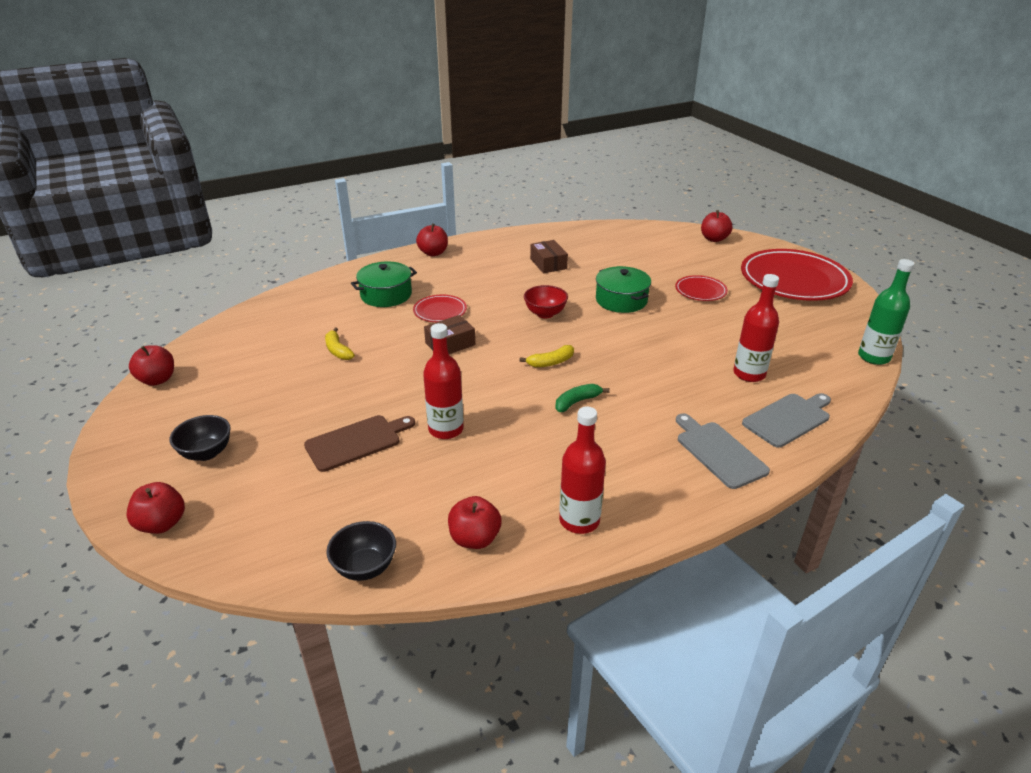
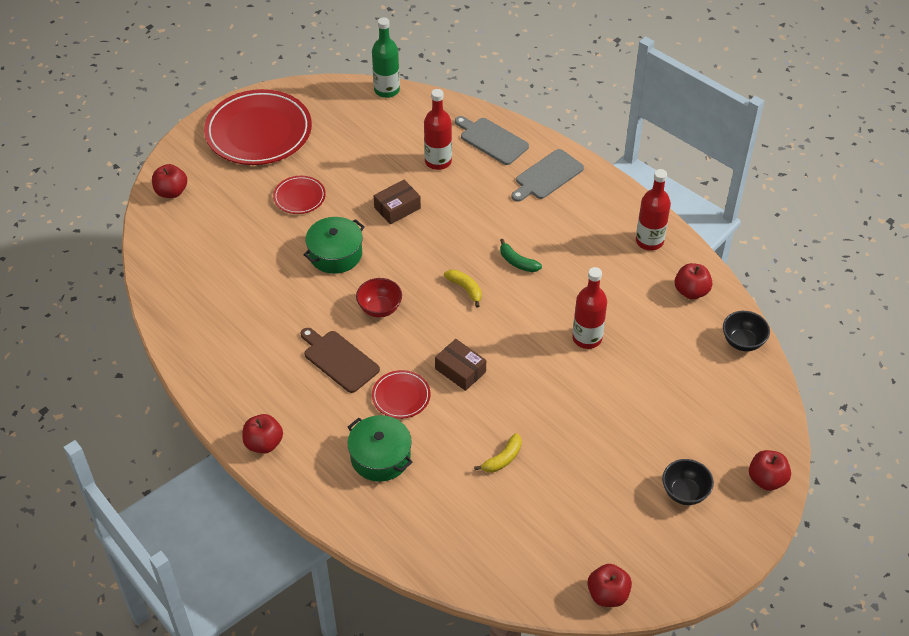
camera: 105 degrees left, 15 degrees up
(356, 442) = (626, 392): brown cutting board -> brown cutting board (339, 360)
(548, 264) = (267, 326): brown box -> brown box (397, 208)

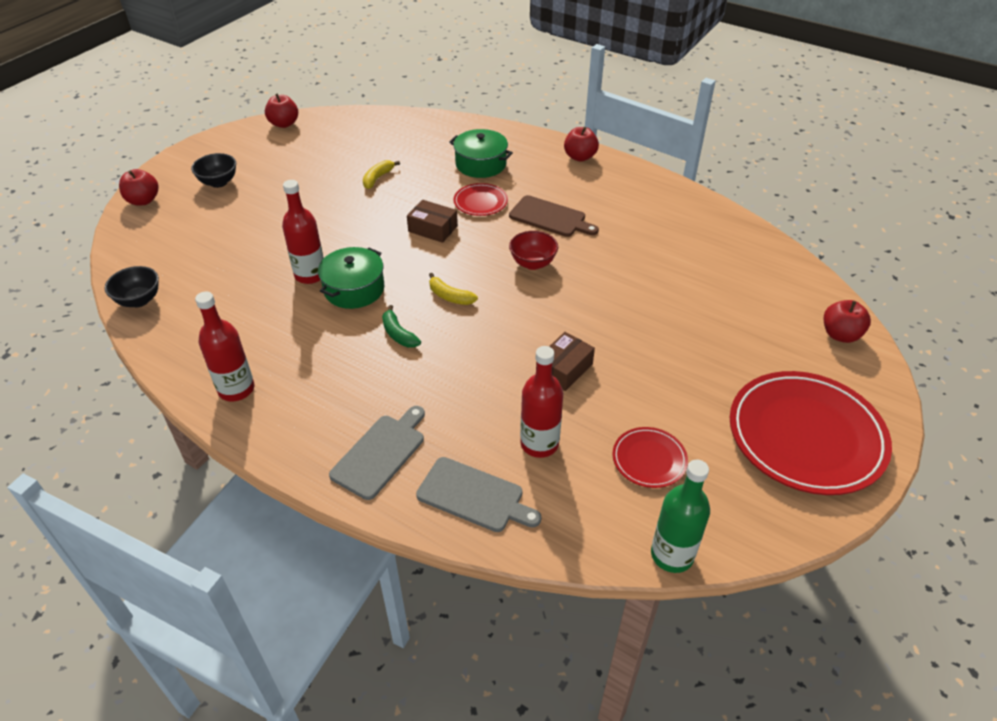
camera: 165 degrees right, 5 degrees down
(299, 197) = (689, 358): red plate -> red plate (649, 459)
(335, 254) = (607, 304): green pot -> green pot (354, 289)
(517, 262) = (398, 334): green banana -> green banana turned 150 degrees counterclockwise
(691, 291) = (189, 340): red apple -> none

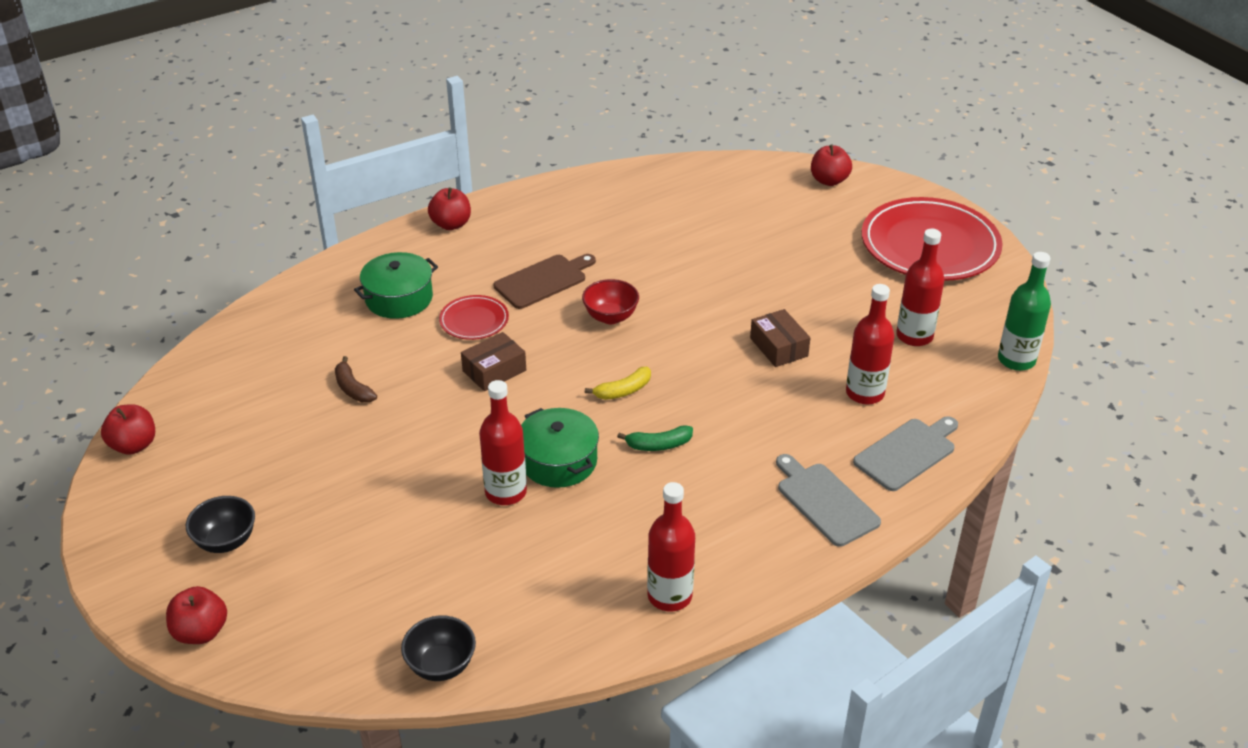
camera: 65 degrees left, 5 degrees down
(377, 178) = (353, 388): yellow banana -> brown banana
(649, 459) = (914, 336): red plate -> red bottle

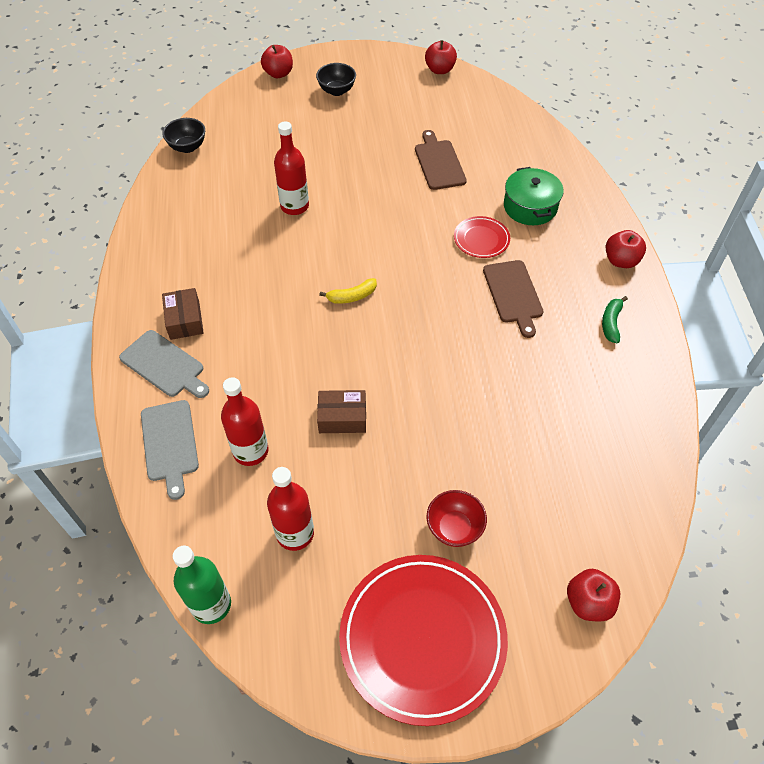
camera: 115 degrees right, 15 degrees up
(353, 388) = (439, 163): brown banana -> brown cutting board
(494, 370) = (417, 234): brown box -> brown box (185, 320)
(558, 461) = (304, 239): green pot -> none
(610, 317) = (443, 320): red bowl -> red bowl (454, 528)
(623, 391) = (352, 296): yellow banana -> yellow banana turned 105 degrees counterclockwise
(659, 445) = (283, 295): green banana -> green banana (611, 323)
(669, 596) = (155, 252): red bottle -> none
(825, 502) = (164, 365): grey cutting board -> grey cutting board turned 45 degrees clockwise

